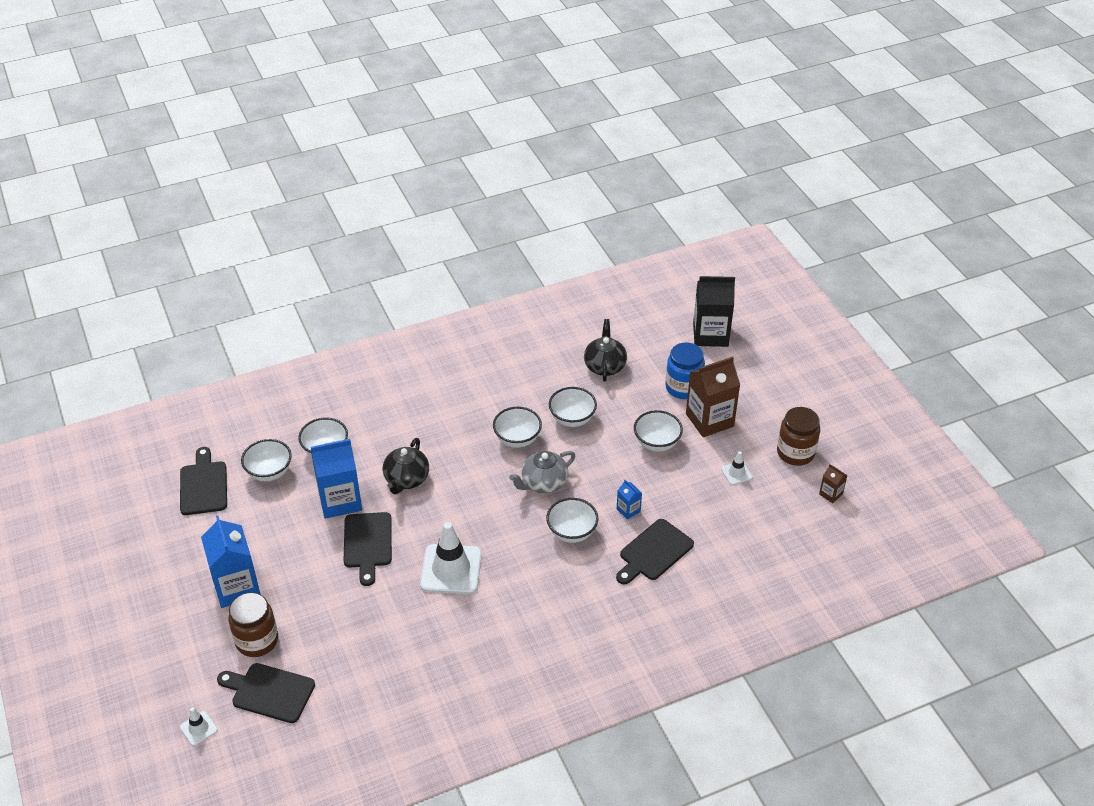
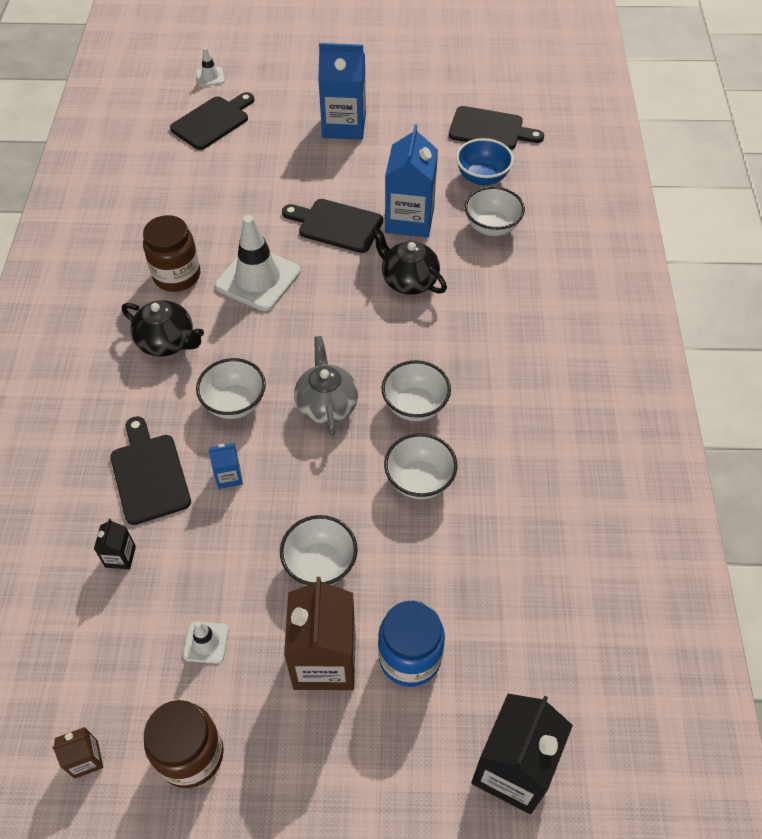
camera: 115 degrees right, 10 degrees up
(257, 640) = (273, 125): brown jar -> brown jar (177, 275)
(269, 472) = (482, 177): white bowl -> blue bowl
(605, 366) = (505, 567): black teapot -> black teapot (167, 342)
(717, 538) = (120, 557): none -> black carton

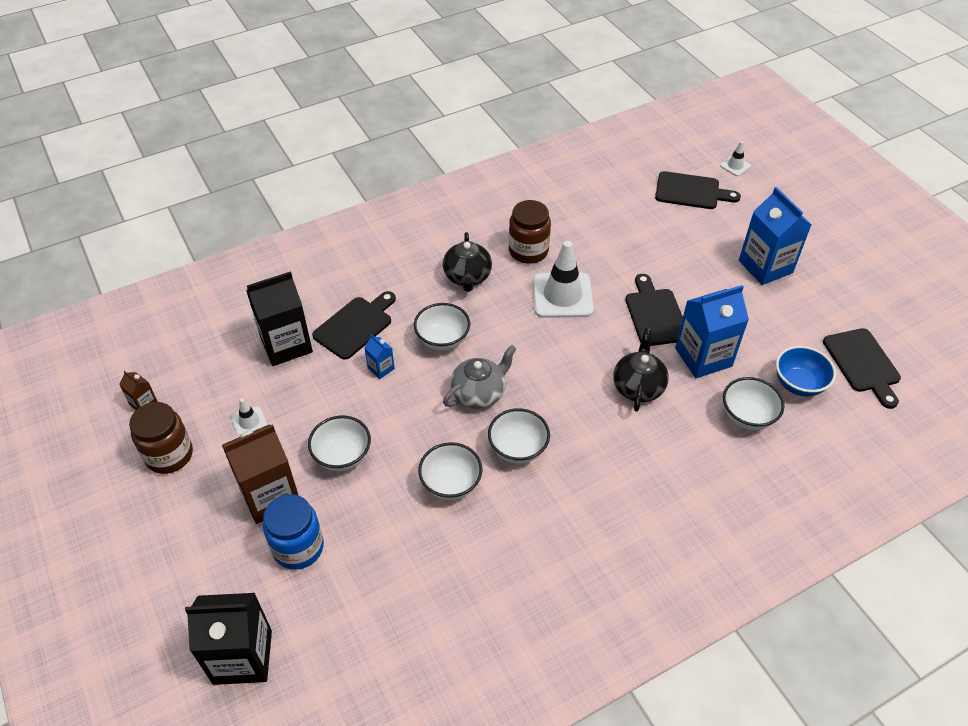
camera: 60 degrees right, 5 degrees down
(120, 557) = (286, 345): black carton -> black carton, size x2.19

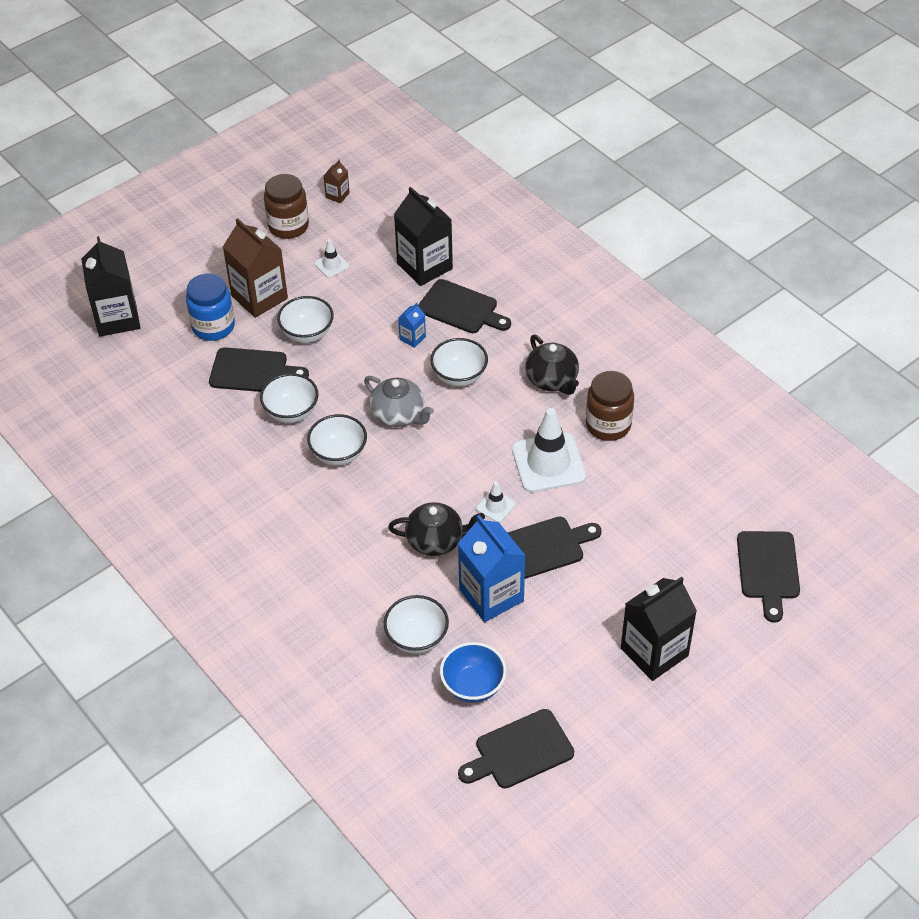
camera: 80 degrees right, 0 degrees up
(381, 514) = (252, 371): none -> black cutting board
(467, 277) = (552, 380): black teapot -> black teapot turned 105 degrees counterclockwise
(735, 166) = (839, 615): white traffic cone -> white traffic cone (495, 506)
(765, 266) = (654, 652): blue carton -> black carton

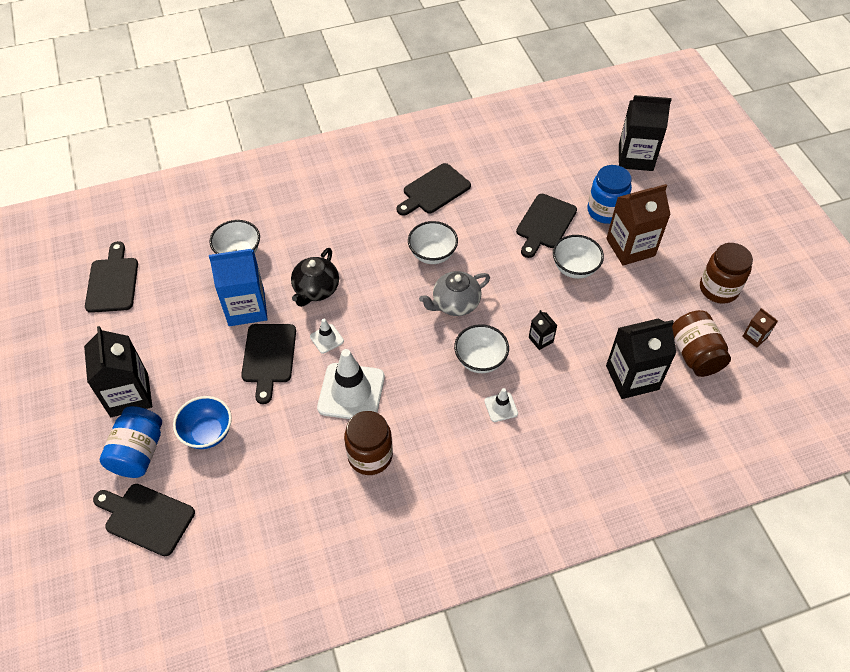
camera: 110 degrees right, 5 degrees up
(291, 412) = (490, 236): white bowl -> none
(331, 265) = (656, 307): white traffic cone -> white traffic cone (501, 407)
(377, 230) = (694, 354): none -> brown jar
(412, 338) = (540, 340): blue carton -> black carton
(461, 308) = (564, 388): black cutting board -> black cutting board (434, 190)
(473, 686) = (180, 272): blue bowl -> blue bowl (207, 433)
(552, 380) = (444, 430): black teapot -> none
(710, 610) = (138, 452): none -> blue jar

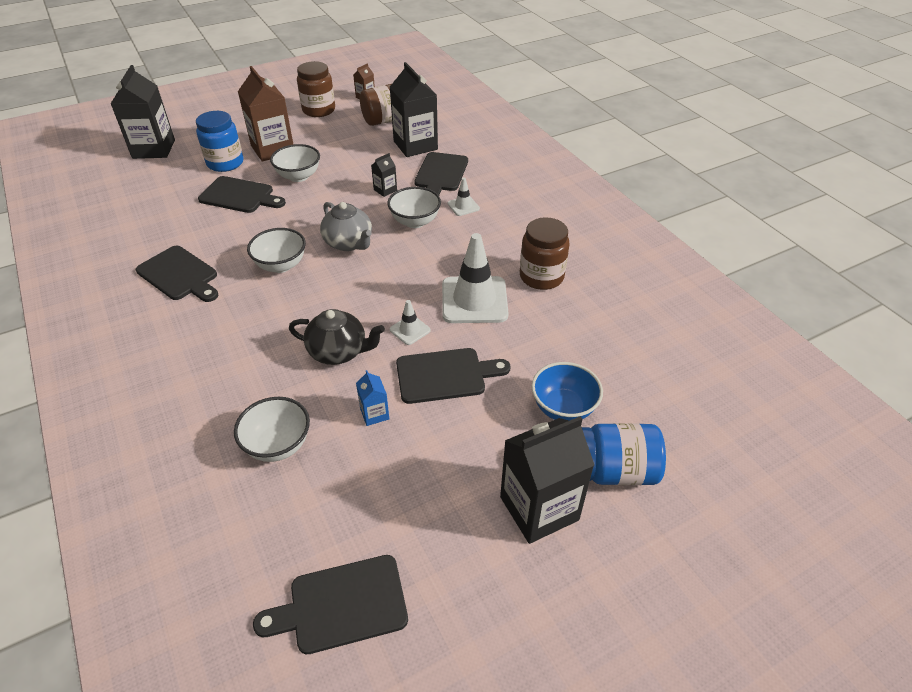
camera: 100 degrees left, 10 degrees down
(146, 517) = (687, 437): black cutting board -> black cutting board (440, 174)
(246, 308) = (374, 414): blue carton -> blue carton, size x0.46

